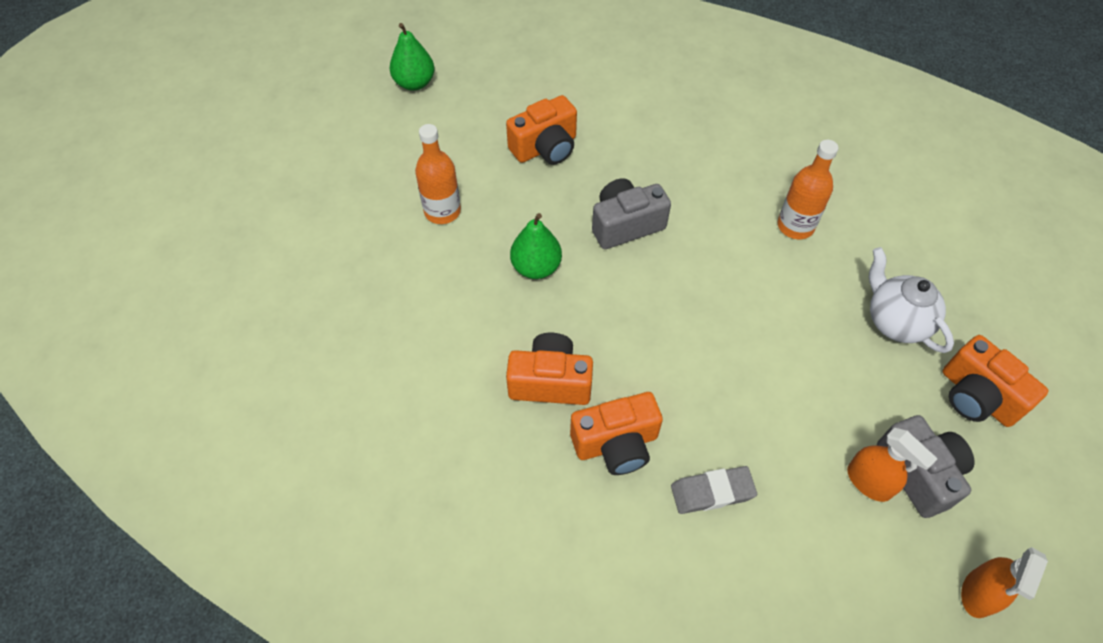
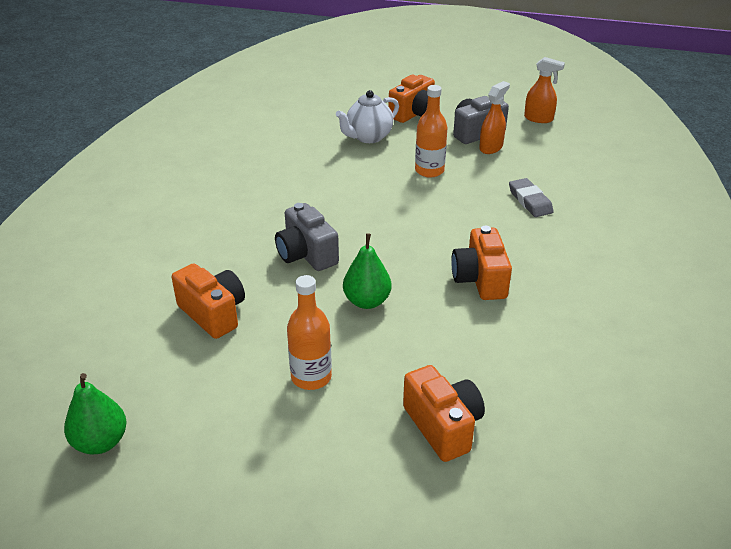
camera: 100 degrees left, 20 degrees down
(616, 444) = (516, 242): orange camera -> orange camera (443, 426)
(795, 226) = (292, 174): orange bottle -> orange bottle (429, 171)

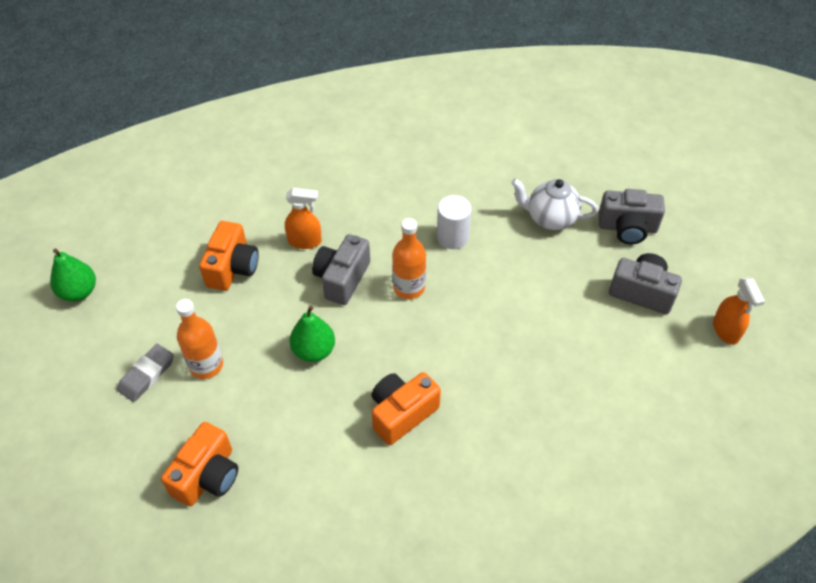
camera: 55 degrees right, 15 degrees up
(332, 184) = (452, 237): none -> white cylinder
(414, 114) = (627, 228): orange camera -> grey camera
(429, 171) = (537, 292): orange bottle -> orange bottle (409, 287)
(491, 147) = (625, 318): orange spray bottle -> orange spray bottle (305, 241)
(530, 201) = (558, 395): grey eraser -> grey eraser (147, 375)

